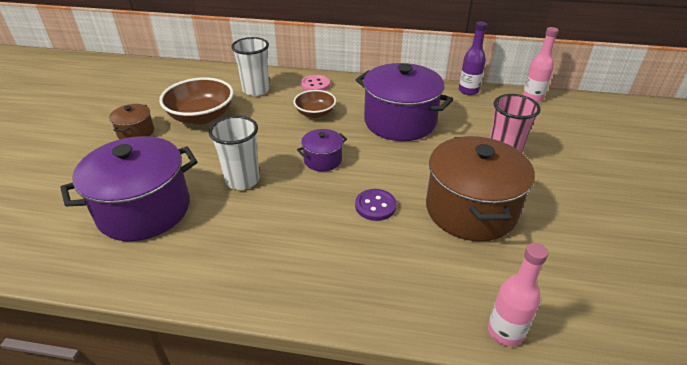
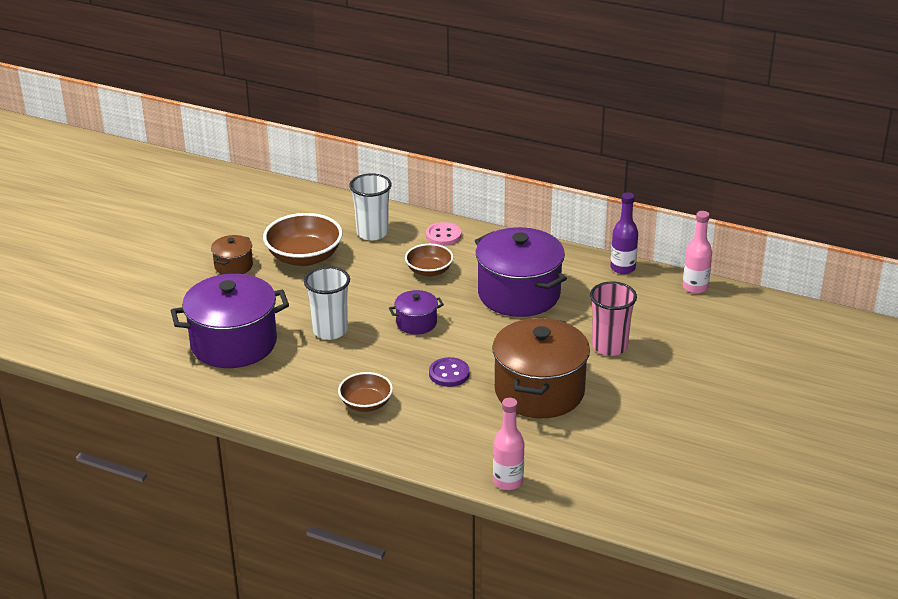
camera: 15 degrees right, 5 degrees down
(304, 256) = (366, 404): none -> brown bowl

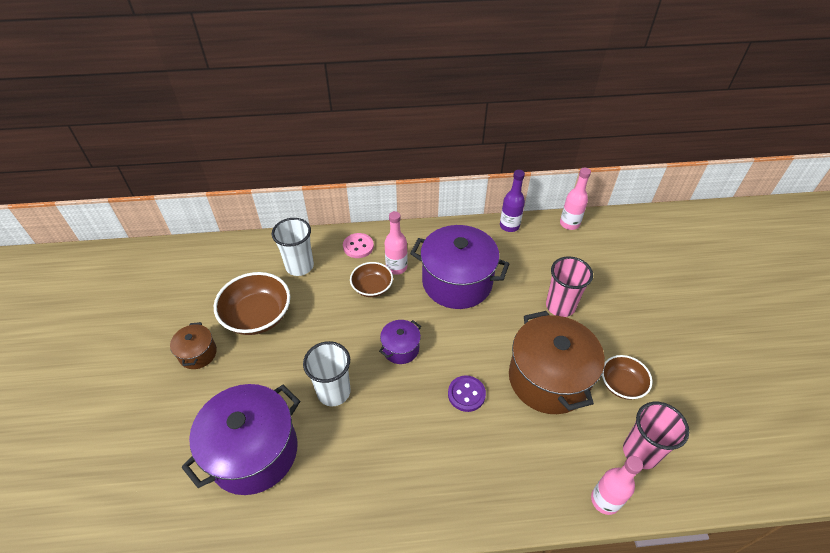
camera: 30 degrees left, 15 degrees up
(366, 404) = (423, 468): brown bowl -> brown bowl (621, 384)
(467, 263) = (396, 267): none -> pink bottle
(576, 467) = (640, 452): none -> pink cup

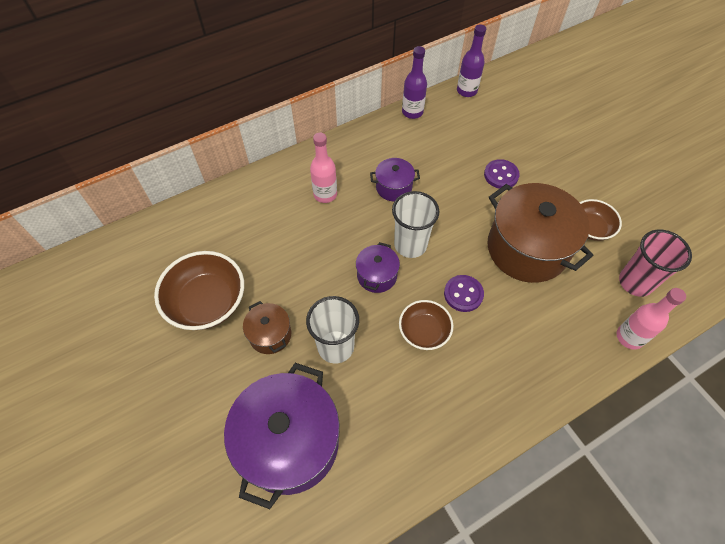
camera: 25 degrees left, 10 degrees up
(198, 353) = (164, 369): brown pot -> brown pot (270, 335)
(299, 266) = (221, 231): white cup -> white cup (410, 245)
(358, 246) = (272, 187): pink button -> none
(372, 287) = (312, 224): brown bowl -> brown bowl (424, 331)
(457, 282) = (393, 187): purple pot -> purple pot, size x0.48
(560, 306) = (501, 175): pink cup -> purple button
(569, 224) = (466, 91): pink bottle -> purple bottle

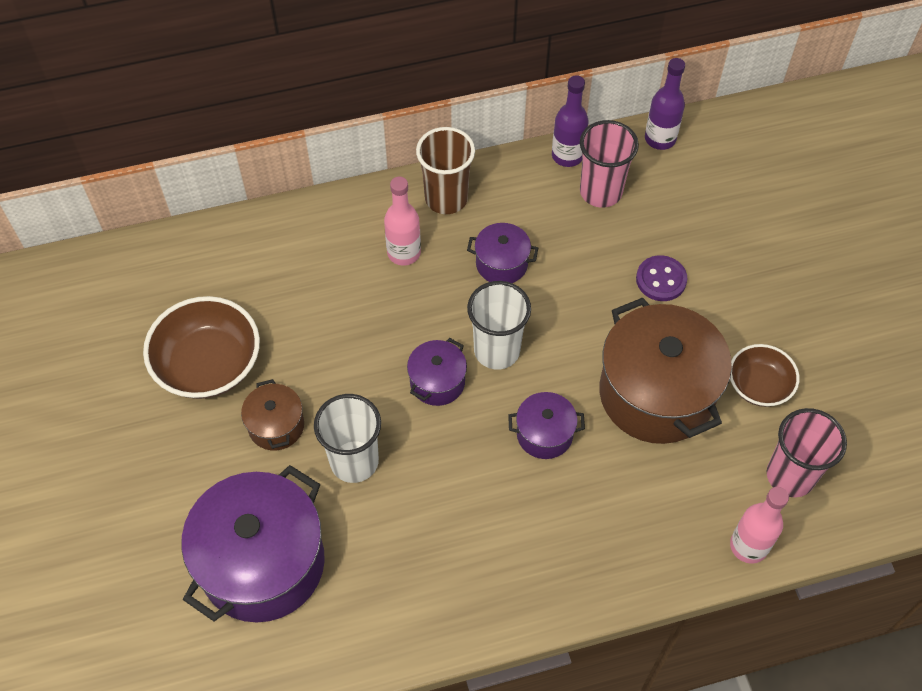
camera: 15 degrees right, 0 degrees up
(342, 154) = (446, 198): none -> brown cup
(424, 331) = (474, 470): brown bowl -> none
(442, 129) = (600, 192): none -> pink cup
(463, 294) = (544, 434): purple button -> purple pot

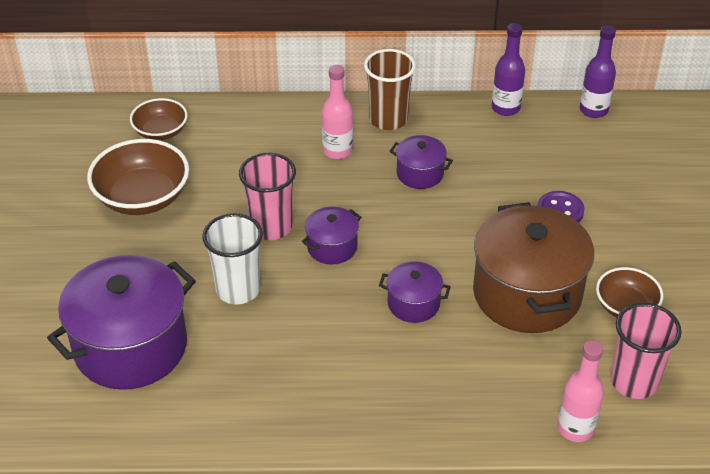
camera: 15 degrees right, 15 degrees down
(198, 270) = (160, 131): none -> brown bowl
(276, 426) = (181, 251): brown pot -> none
(497, 350) = (393, 234): white cup -> none
(600, 192) = (526, 138): pink cup -> pink cup (271, 227)

